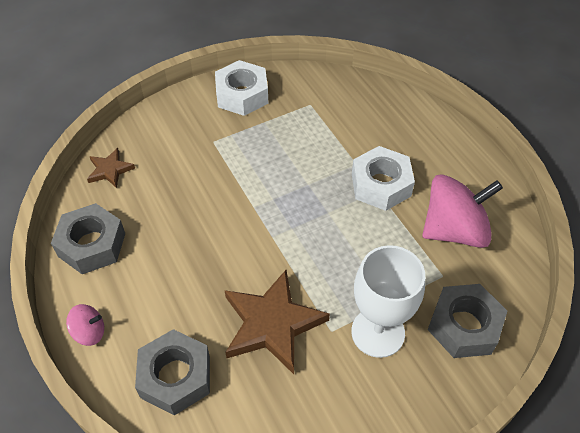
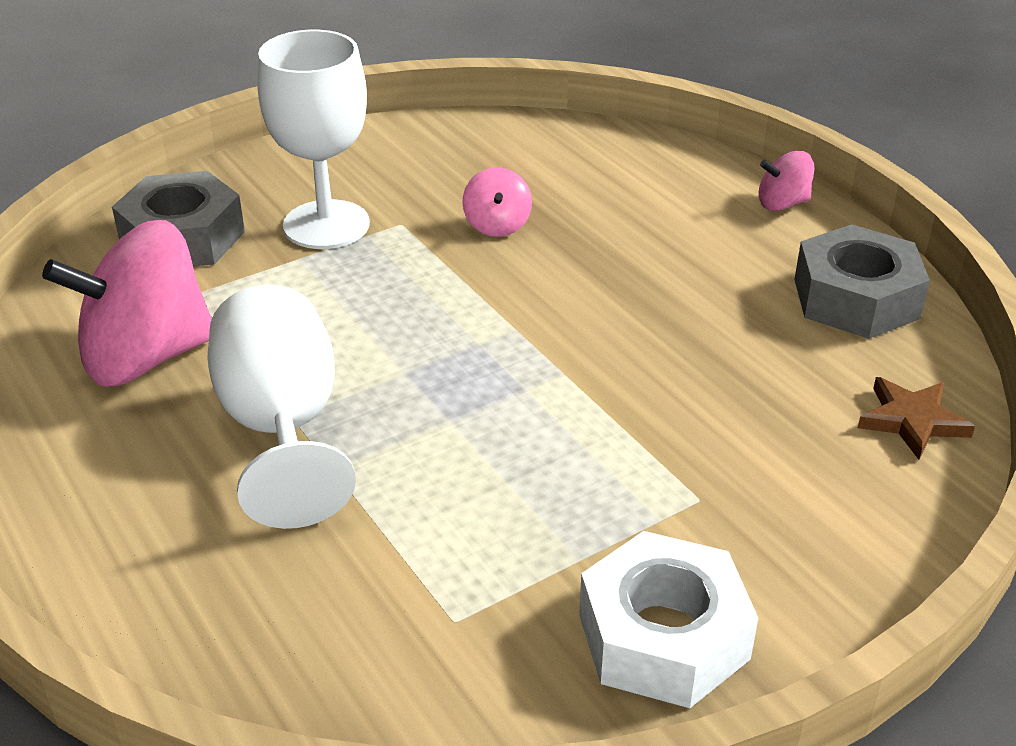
camera: 175 degrees right, 15 degrees down
(175, 377) = (629, 172): grey nut -> none
(272, 324) = (497, 225): brown star -> pink spinning top
(381, 185) = (282, 428): white nut -> white goblet

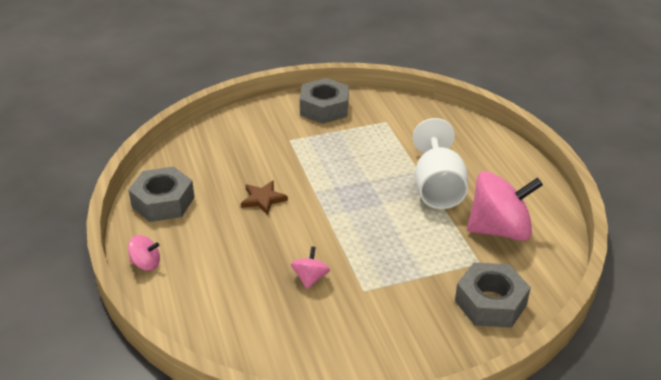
camera: 165 degrees left, 0 degrees up
(326, 225) = (407, 297): white goblet -> none
(663, 636) = (324, 108): white nut -> grey nut
(912, 421) = (192, 150): brown star -> brown star (263, 199)

